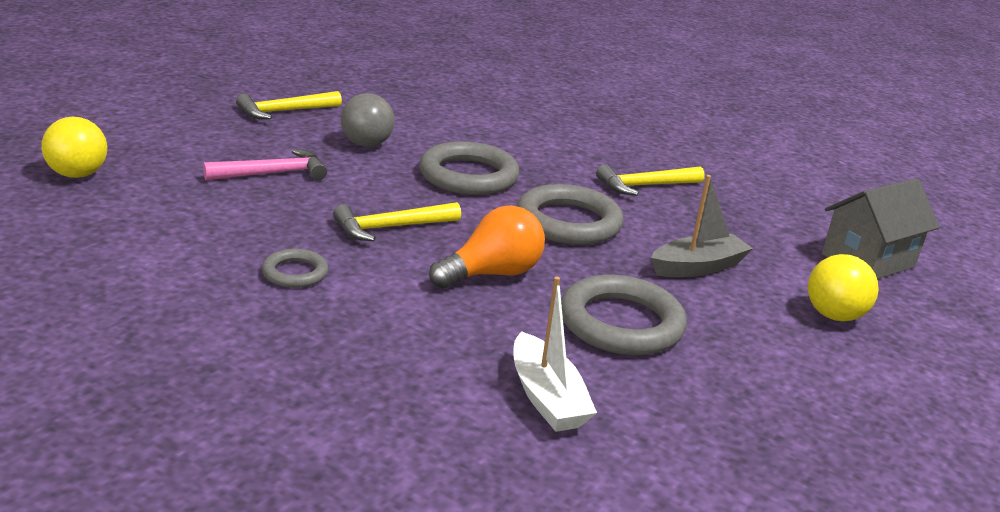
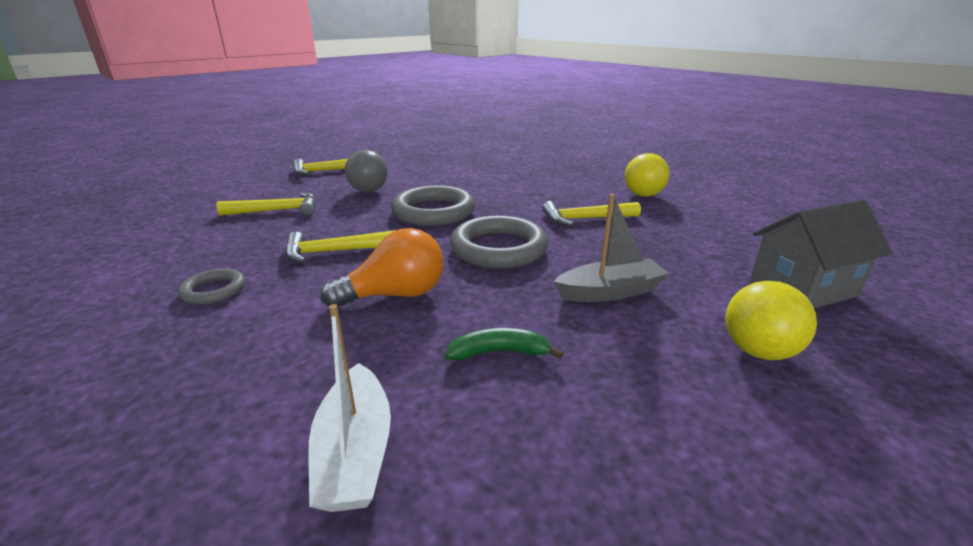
camera: 15 degrees right, 0 degrees up
(77, 174) = (131, 212): yellow ball -> yellow ball (643, 195)
(273, 173) = (277, 210): pink hammer -> yellow hammer
(621, 323) = (500, 352): grey ring -> green banana

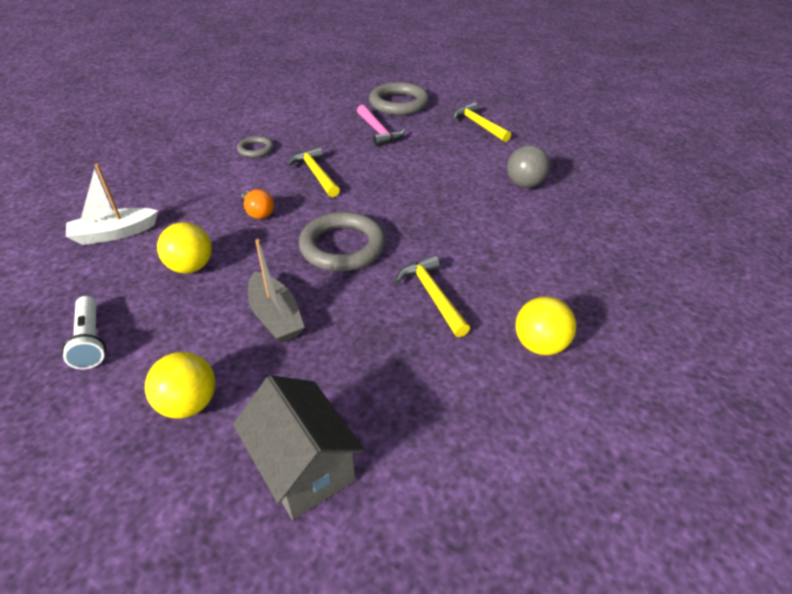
camera: 75 degrees right, 15 degrees up
(277, 210) = (378, 131): yellow hammer -> pink hammer
(368, 191) = (441, 157): grey ball -> grey ball (524, 184)
(395, 295) = (258, 212): orange light bulb -> orange light bulb, size x0.62
(433, 212) = (408, 199): grey ring -> grey ring (399, 103)
(500, 352) = (191, 267): green banana -> yellow ball
(665, 456) = (90, 341): none -> white flashlight

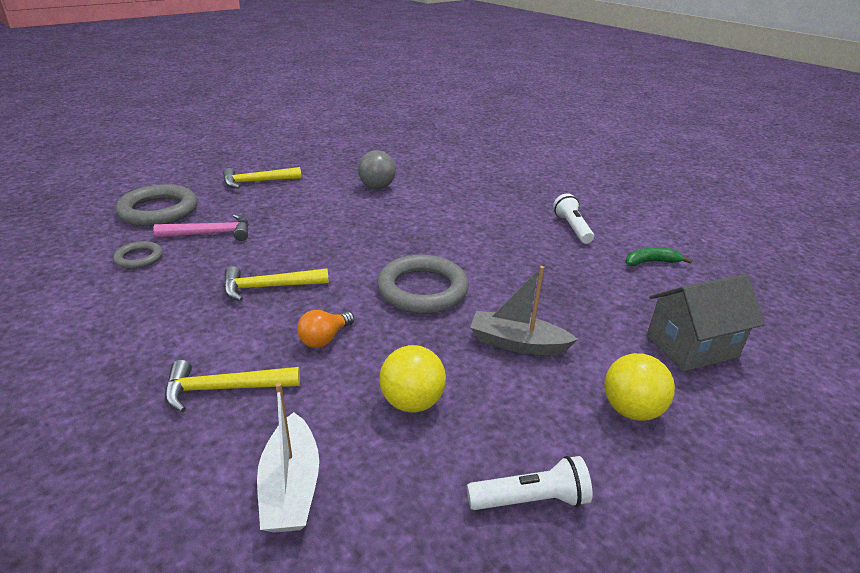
camera: 75 degrees left, 10 degrees down
(255, 149) = (161, 327): grey ring -> grey ring (139, 258)
(258, 212) = (324, 339): orange light bulb -> orange light bulb turned 150 degrees clockwise
(275, 316) = (517, 343): grey boat -> grey boat turned 150 degrees counterclockwise
(432, 295) = (509, 257): yellow hammer -> yellow hammer (224, 389)
(494, 433) = (651, 262): none -> green banana
(539, 345) = (572, 228): yellow ball -> white flashlight

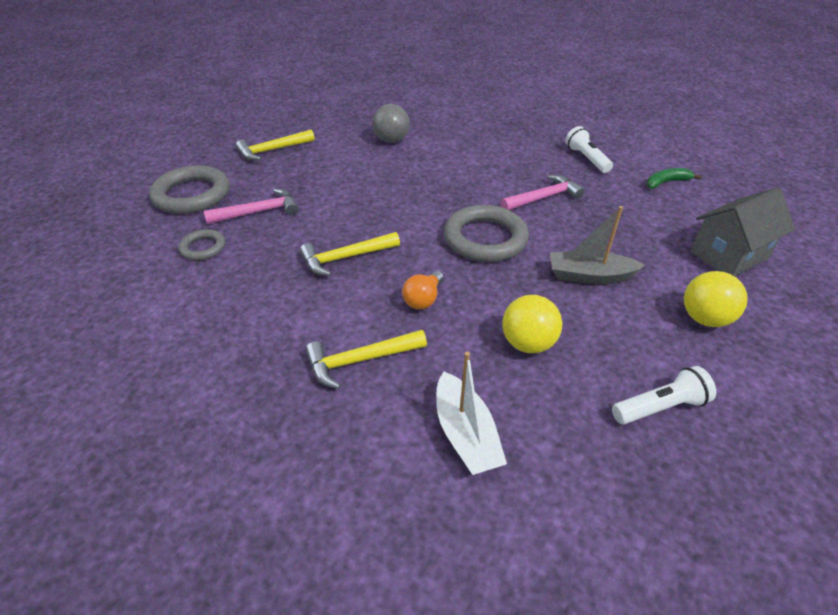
camera: 10 degrees left, 10 degrees up
(506, 259) = (544, 197): none -> pink hammer

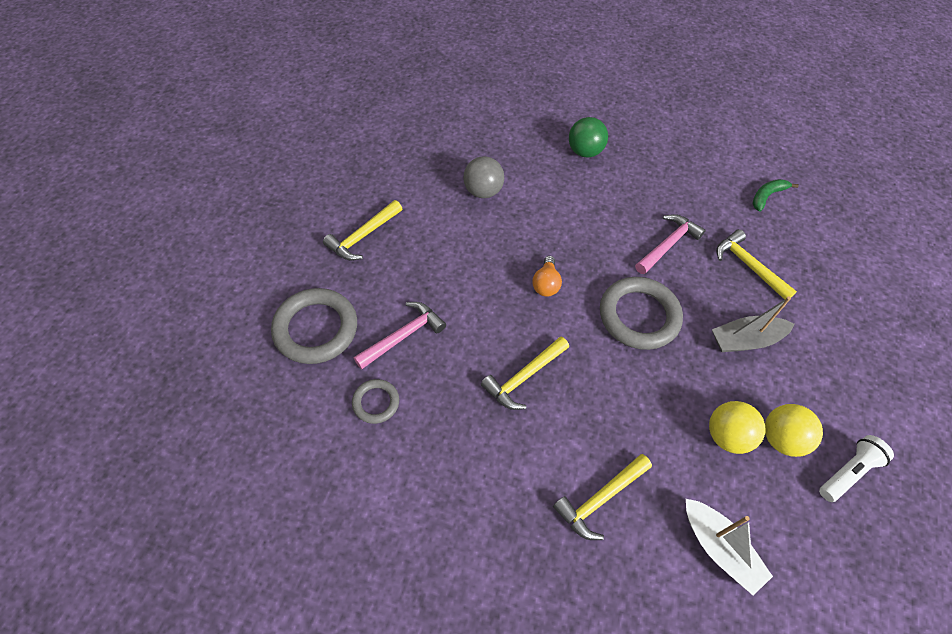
camera: 20 degrees left, 15 degrees up
(423, 299) = (619, 410): orange light bulb -> orange light bulb (546, 284)
(498, 131) = (584, 151): none -> green ball
(586, 159) = (685, 177): white flashlight -> none
(621, 225) = (748, 266): none -> yellow hammer
(704, 318) = (850, 365): yellow ball -> yellow ball (781, 439)
(729, 255) = (846, 283): grey house -> none

